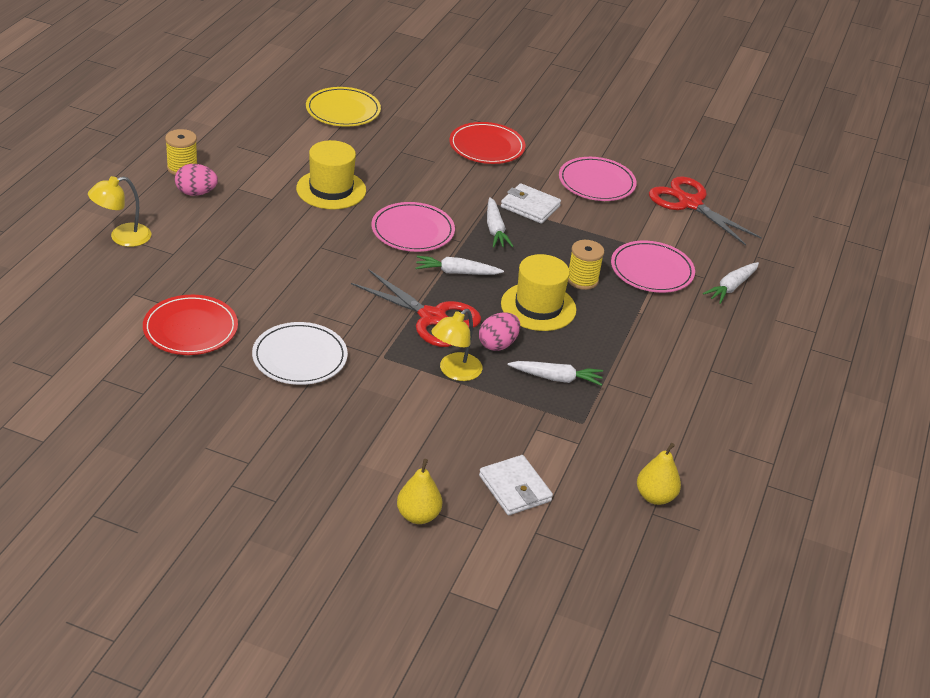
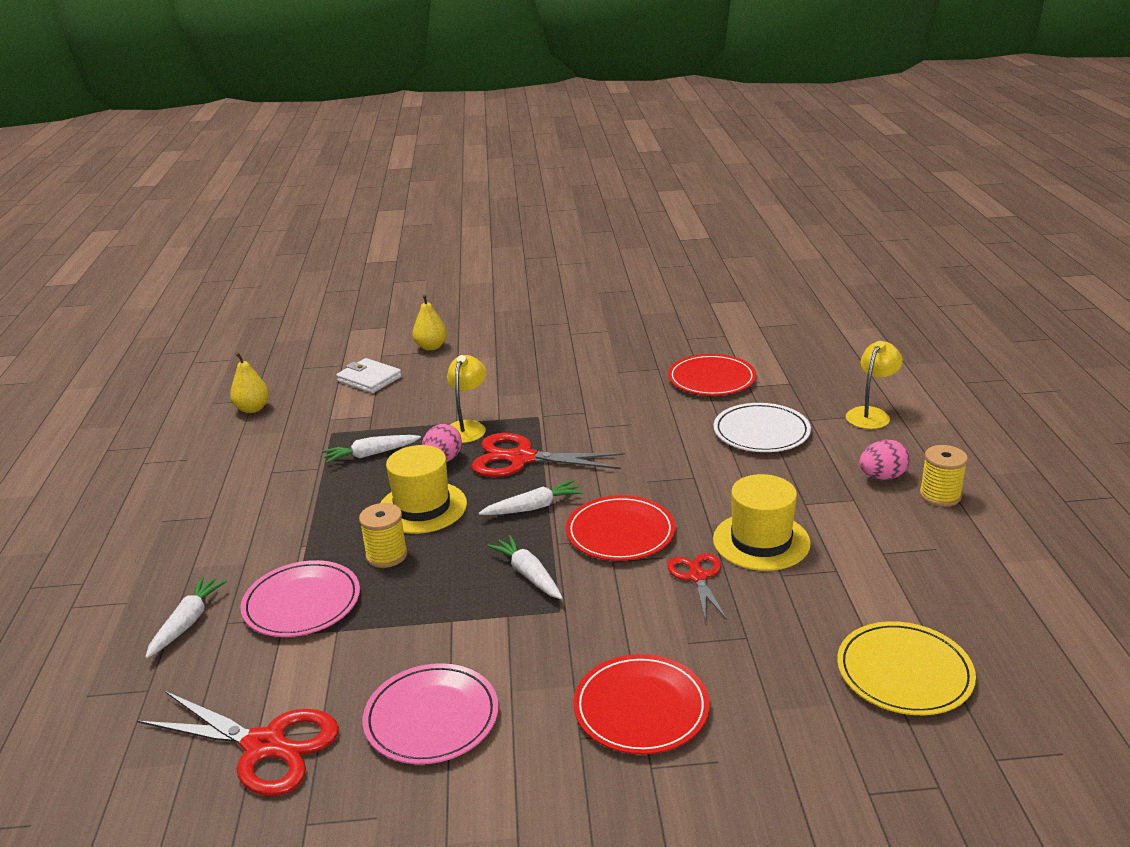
camera: 160 degrees right, 10 degrees down
(299, 357) = (605, 392): white plate -> white plate (761, 432)
(393, 187) = (697, 576): none -> red scissors
(412, 230) = (620, 532): pink plate -> red plate
(530, 206) = (506, 627): white wallet -> none

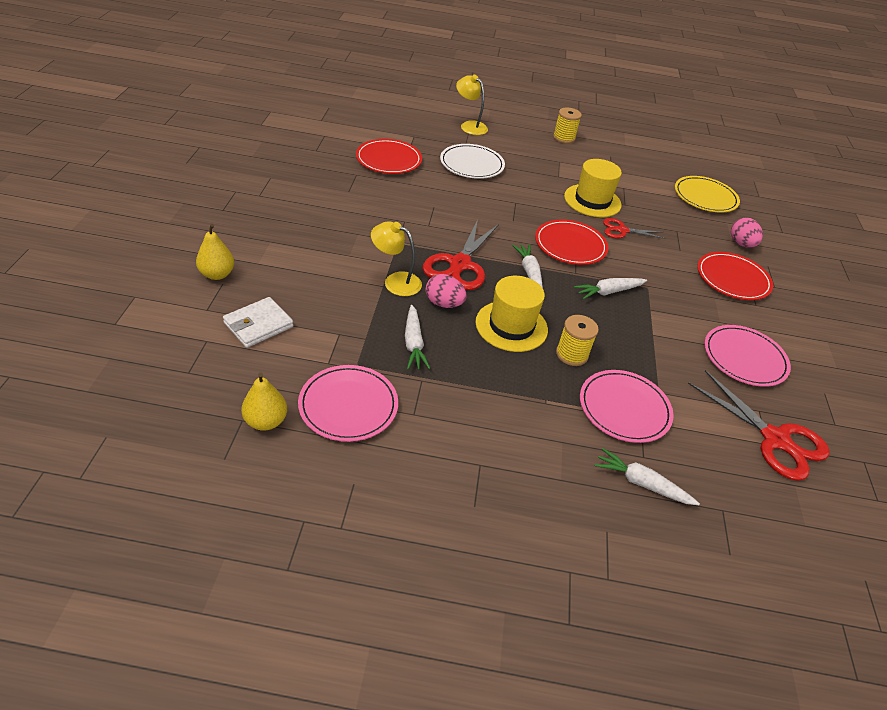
camera: 85 degrees left, 15 degrees up
(265, 746) = (775, 439): red scissors -> red scissors turned 105 degrees clockwise
(277, 439) = (348, 405): none -> pink plate
(882, 477) = (539, 146): pink egg -> pink egg (741, 244)

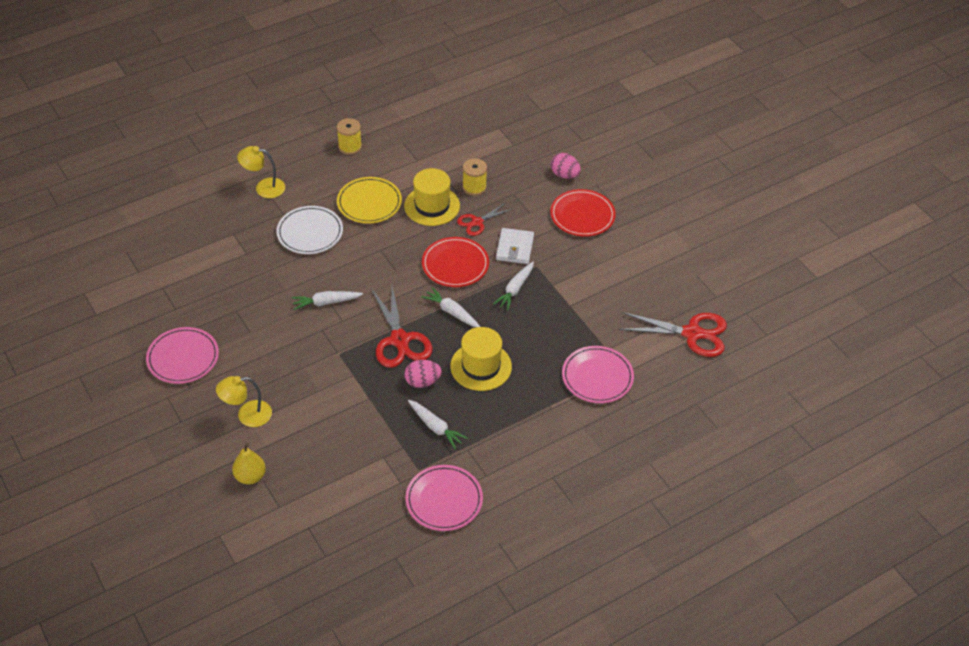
camera: 35 degrees left, 5 degrees up
(258, 325) = (326, 491): white wallet -> white wallet (514, 248)
(265, 421) = (409, 547): yellow pear -> none
(388, 159) = (242, 275): red plate -> none
(395, 281) = (373, 388): yellow lamp -> yellow lamp (247, 415)
(571, 354) = (536, 360): yellow spool -> yellow spool (474, 187)
(641, 483) = (644, 420): white carrot -> white carrot (326, 302)
(705, 197) = (506, 140): yellow plate -> yellow plate (369, 202)
(744, 358) = (636, 283): pink plate -> pink plate (183, 357)

